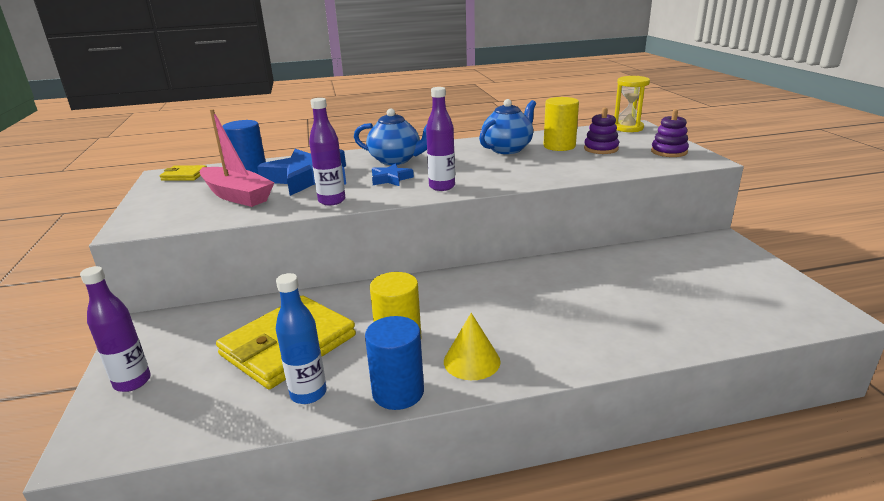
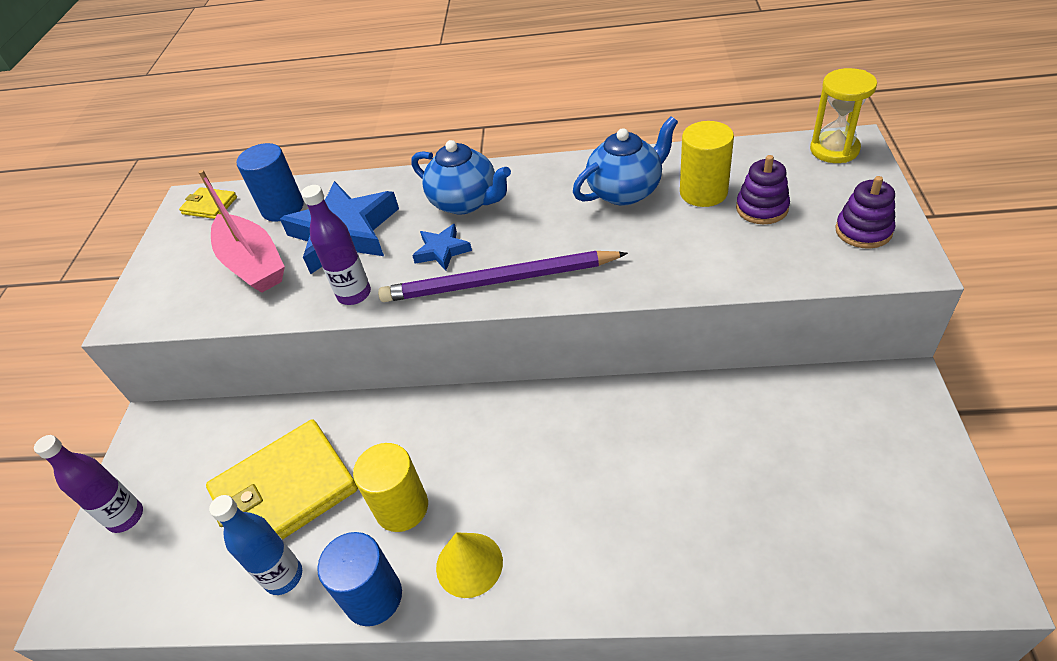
camera: 20 degrees right, 20 degrees up
(442, 187) = (498, 281): purple bottle -> purple pencil

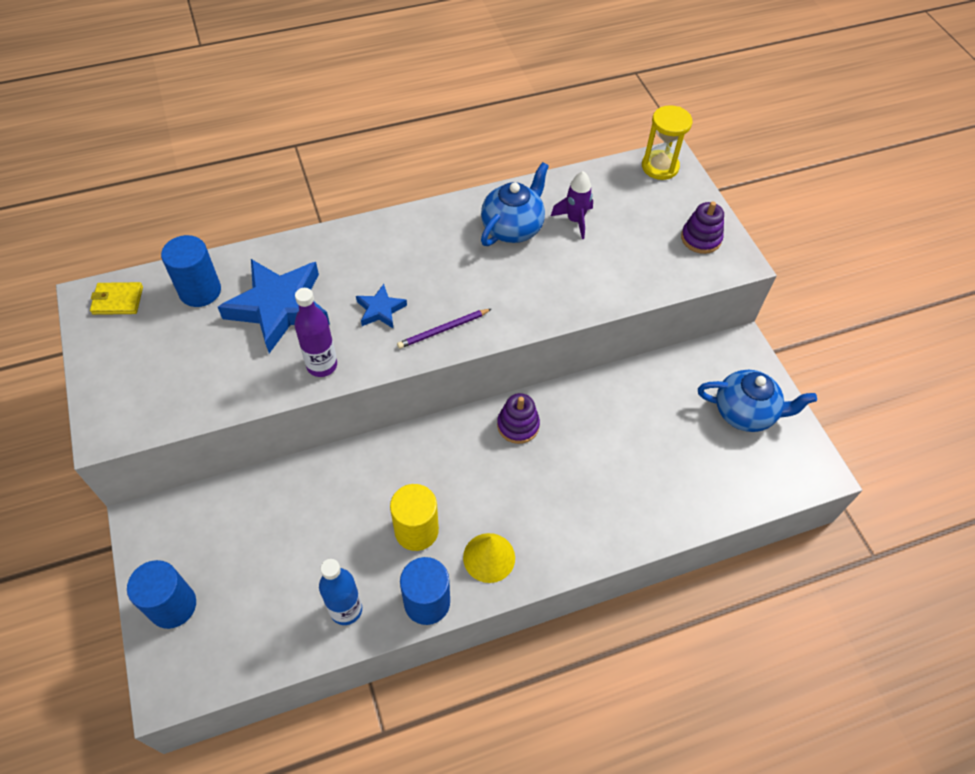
camera: 30 degrees left, 10 degrees up
(126, 517) = (173, 606): purple bottle -> blue cylinder
(253, 264) = (205, 354): pink boat -> none
(285, 491) = (310, 545): yellow wallet -> none
(466, 202) = (378, 258): blue teapot -> blue teapot (745, 412)
(498, 281) = (443, 330): purple pencil -> purple pencil, size x0.49
(703, 192) = (575, 220): yellow cylinder -> purple rocket
(762, 208) = (624, 229): purple stacking toy -> purple stacking toy (518, 425)

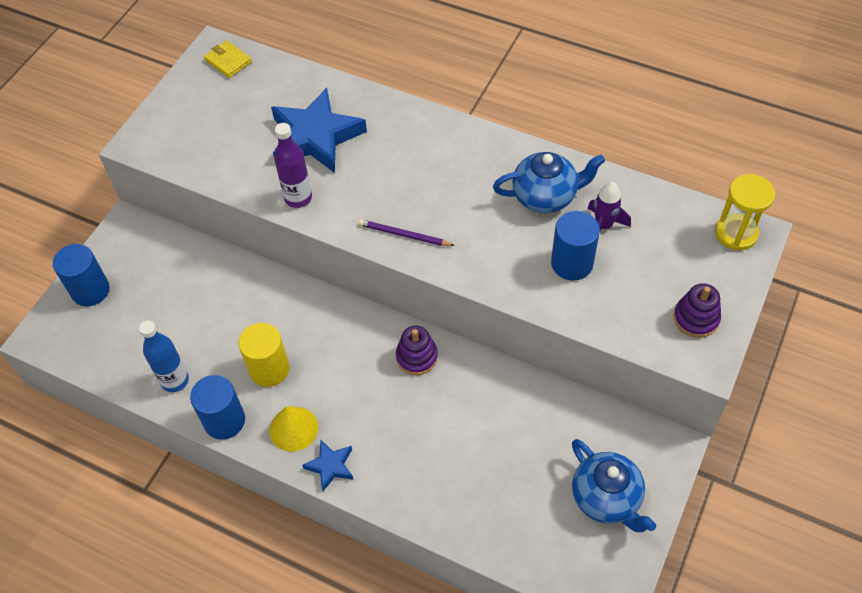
camera: 50 degrees right, 0 degrees up
(200, 291) = (281, 89): blue cylinder -> blue cylinder (572, 263)
(380, 310) = (378, 188): blue star -> blue star (330, 466)

